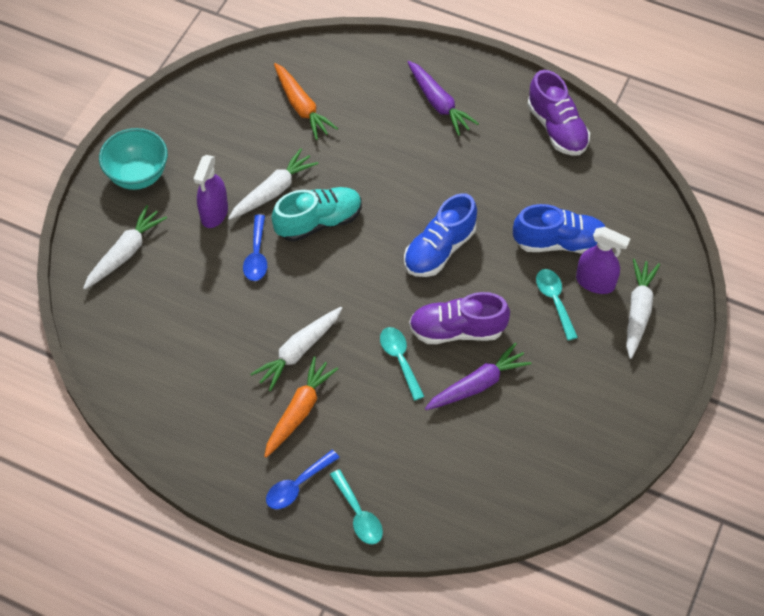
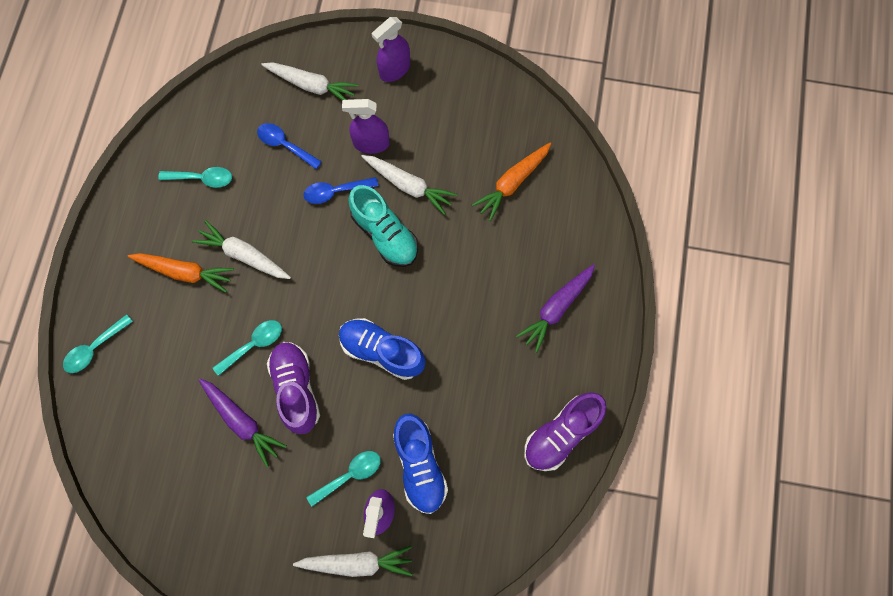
camera: 75 degrees right, 15 degrees up
(138, 175) = (394, 70): turquoise bowl -> purple spray bottle
(195, 376) = (202, 178): none -> turquoise spoon
(297, 485) = (113, 290): blue spoon -> blue spoon (285, 145)

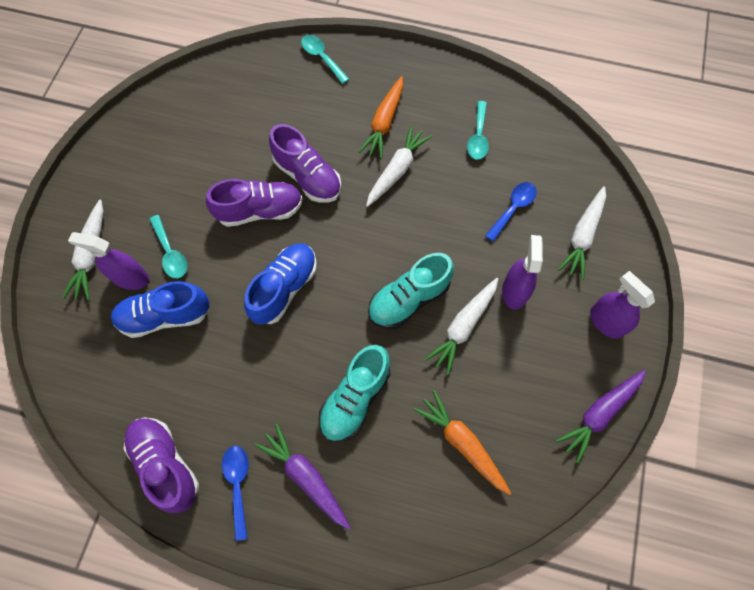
camera: 95 degrees right, 5 degrees down
(242, 421) = (238, 166): purple carrot -> purple carrot (599, 414)
(254, 344) = (308, 177): turquoise spoon -> purple shoe
(335, 192) = (459, 253): blue spoon -> blue spoon (238, 484)
(483, 274) = (355, 398): none -> turquoise shoe

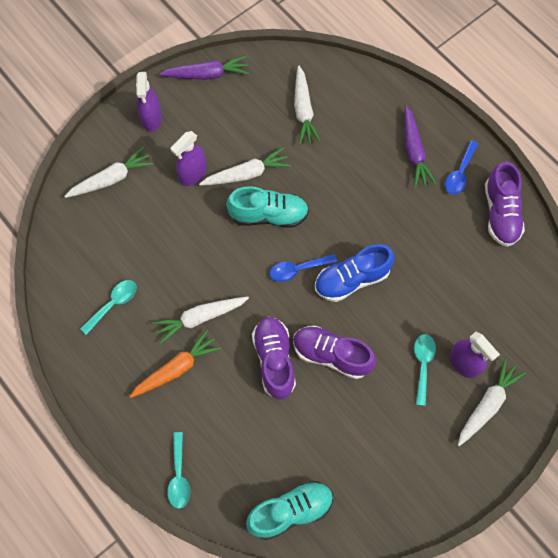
camera: 145 degrees left, 0 degrees up
(165, 316) = (452, 315): blue shoe -> none
(355, 398) = (352, 176): turquoise shoe -> turquoise shoe (290, 511)
(462, 443) = (303, 110): orange carrot -> white carrot
(513, 208) = (140, 230): blue spoon -> blue spoon (298, 269)

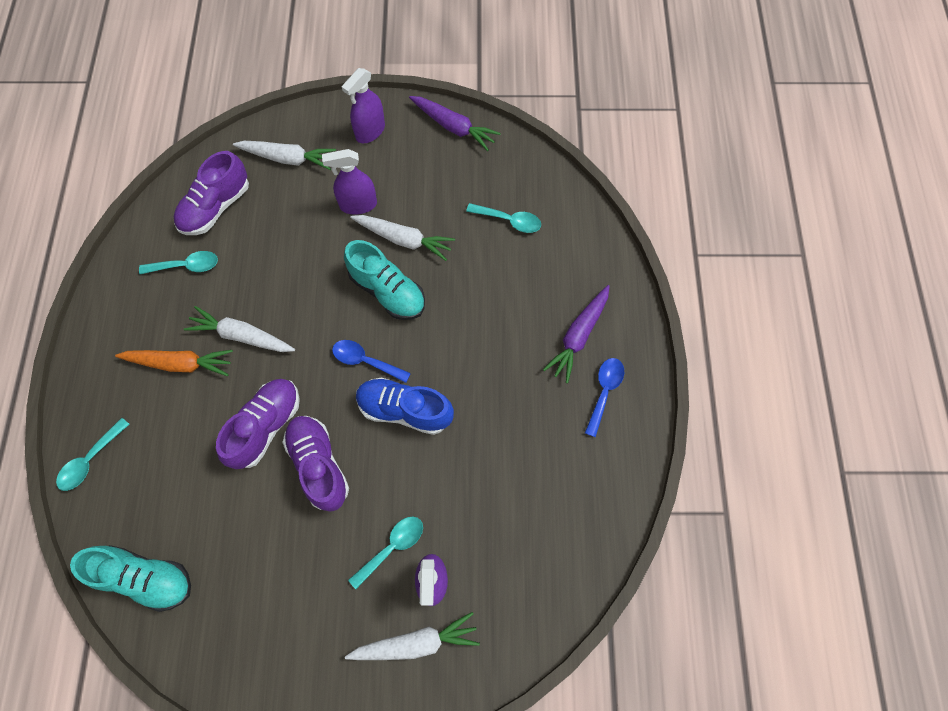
camera: 40 degrees right, 0 degrees up
(303, 110) = (509, 220): white carrot -> turquoise spoon
(459, 173) = (604, 391): blue spoon -> blue spoon turned 135 degrees clockwise
(500, 213) = (609, 463): purple shoe -> purple shoe (216, 207)

